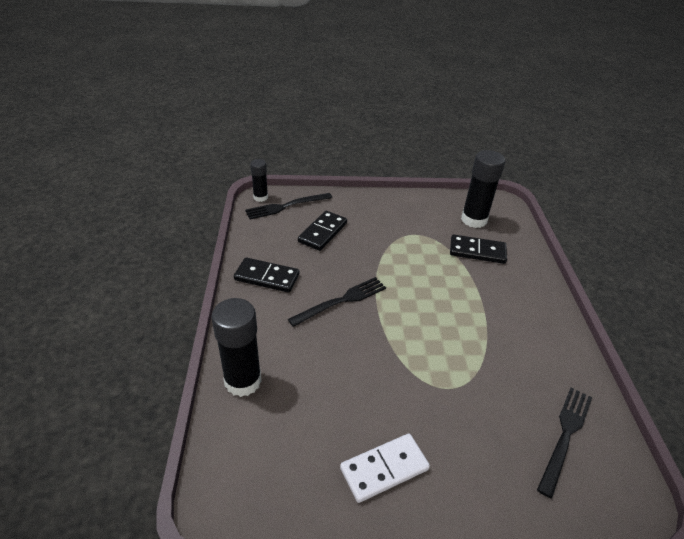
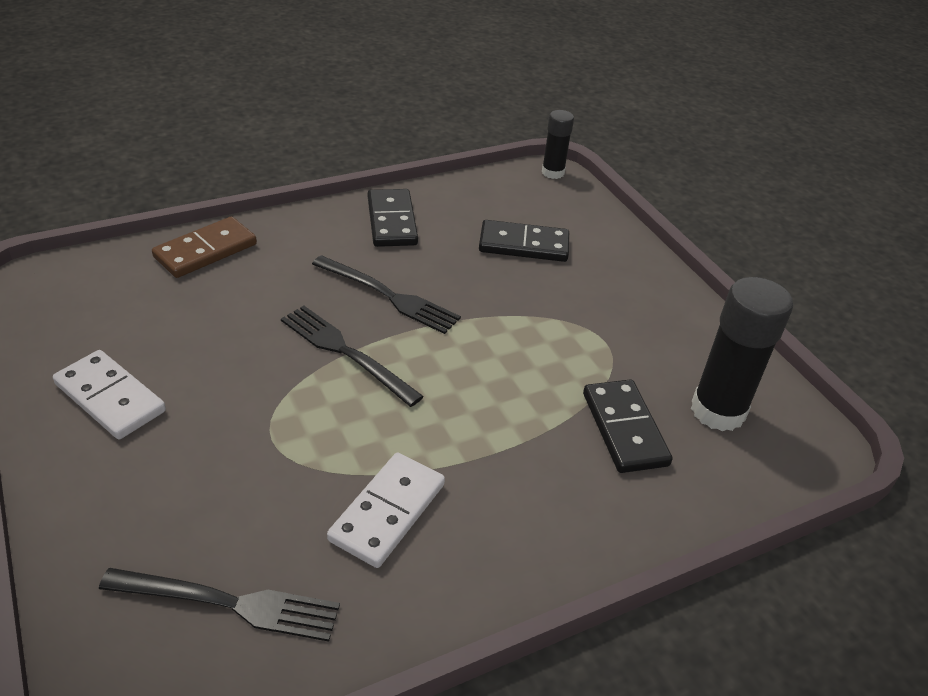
camera: 65 degrees right, 0 degrees up
(243, 381) = (205, 251): black glue stick -> brown domino
(286, 206) = (553, 198): black fork -> black fork (346, 352)
(513, 352) = (387, 512): none -> white domino

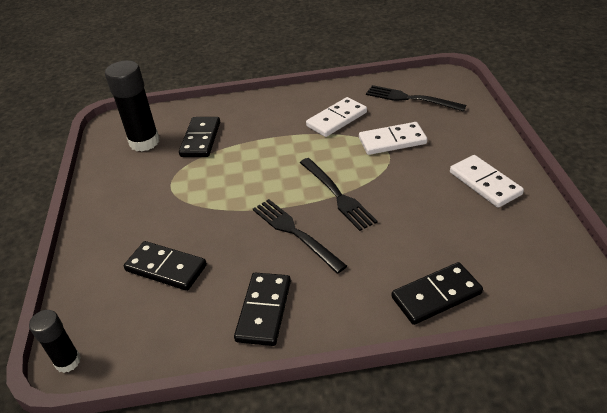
camera: 155 degrees left, 0 degrees up
(205, 251) = (436, 296): brown domino -> black domino
(267, 468) = (392, 141): none -> white domino

